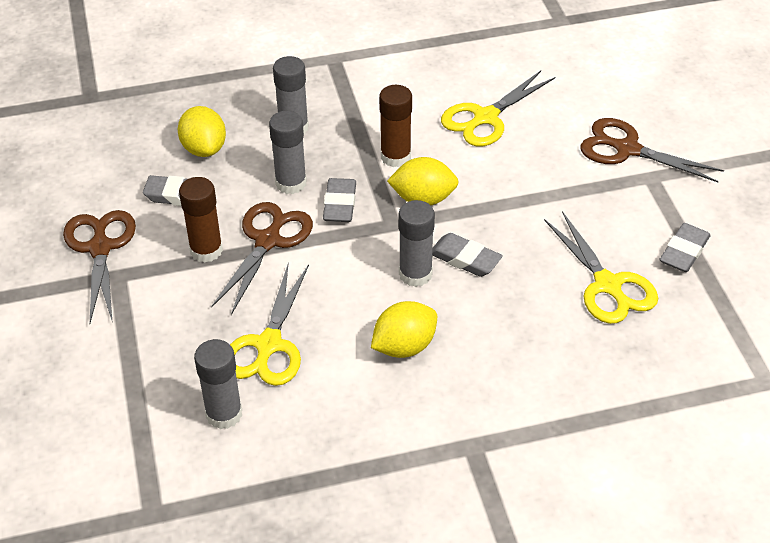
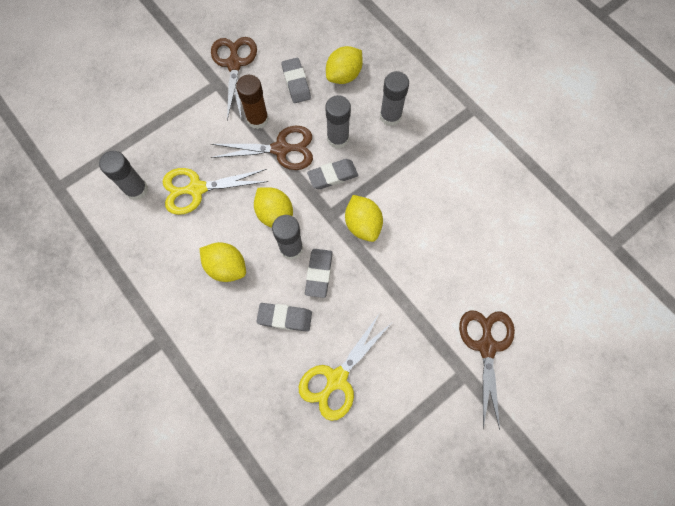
camera: 65 degrees right, 25 degrees up
(100, 248) = (234, 64): brown scissors -> brown scissors turned 60 degrees counterclockwise
(358, 275) = (275, 214): none -> yellow lemon
(395, 156) = (395, 190): brown glue stick -> none
(486, 117) = (467, 233): yellow scissors -> none
(684, 252) = (395, 424): grey eraser -> grey eraser (285, 318)

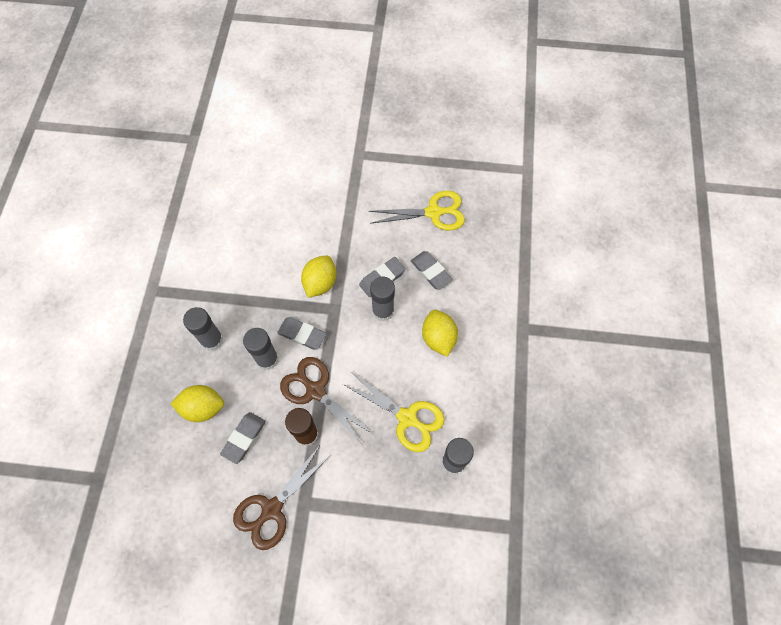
camera: 135 degrees left, 5 degrees down
(275, 214) = (370, 344): yellow lemon -> none
(486, 346) = (331, 155): brown scissors -> none

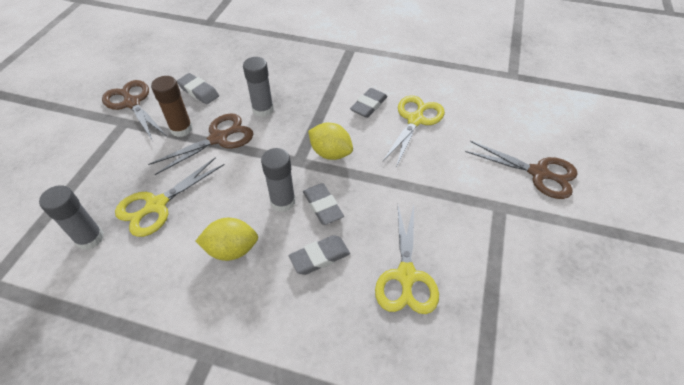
camera: 100 degrees right, 15 degrees down
(203, 407) = (236, 71): yellow lemon -> none
(212, 340) = (294, 78): grey glue stick -> none
(267, 217) = (415, 120): none -> yellow scissors
(302, 334) = (278, 134): grey eraser -> grey eraser (369, 105)
(320, 127) = (538, 173): none -> brown scissors

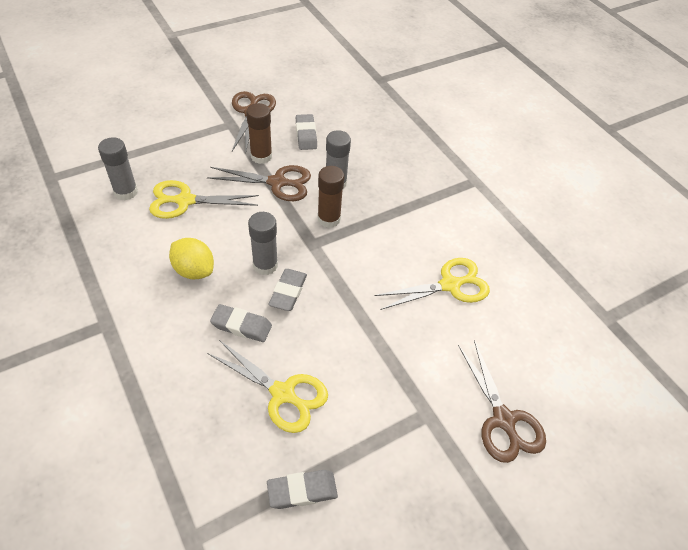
camera: 40 degrees right, 0 degrees up
(288, 136) = (329, 219): none -> brown glue stick
(330, 153) = (344, 257): yellow lemon -> none
(369, 105) = (425, 242): grey eraser -> grey eraser (302, 491)
(406, 276) = (283, 393): yellow scissors -> yellow scissors turned 105 degrees counterclockwise

